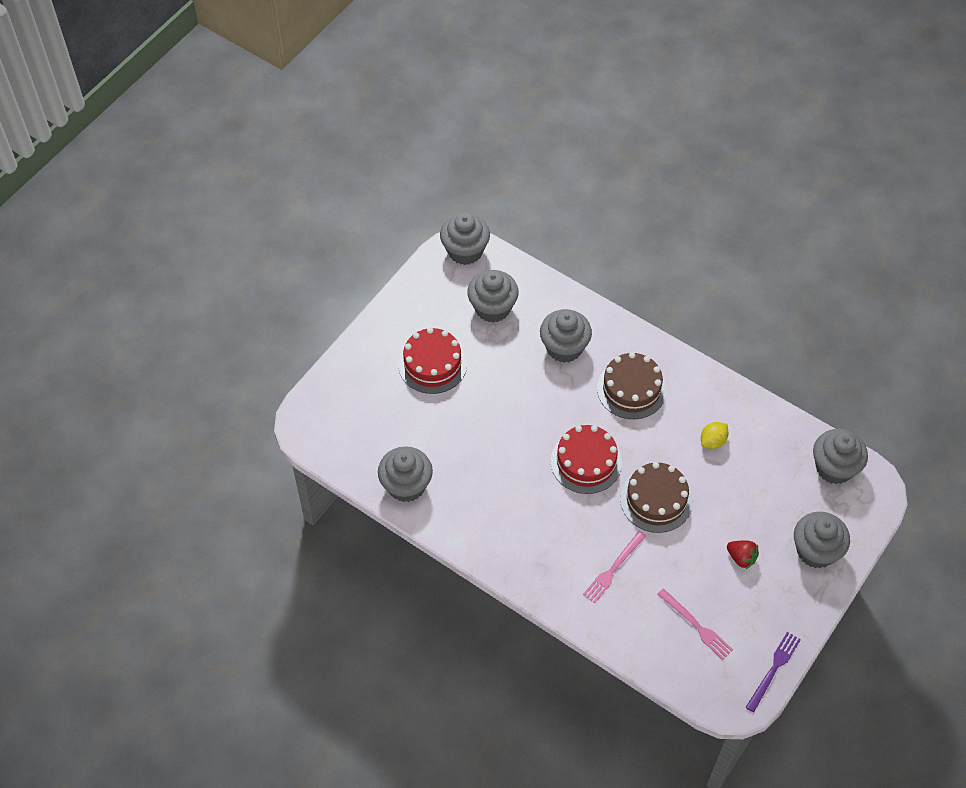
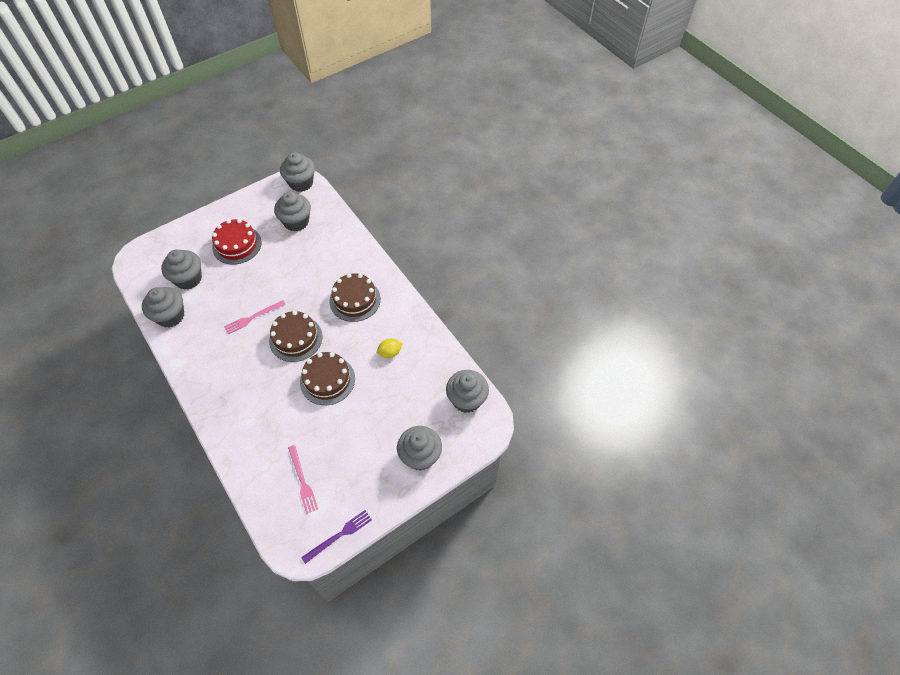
camera: 20 degrees right, 0 degrees up
(564, 347) = (327, 260): grey cupcake -> grey cupcake (188, 279)
(586, 462) = (295, 338): red cake -> brown cake
(613, 569) = (269, 418): pink fork -> pink fork (253, 317)
(741, 558) = (363, 442): red strawberry -> none

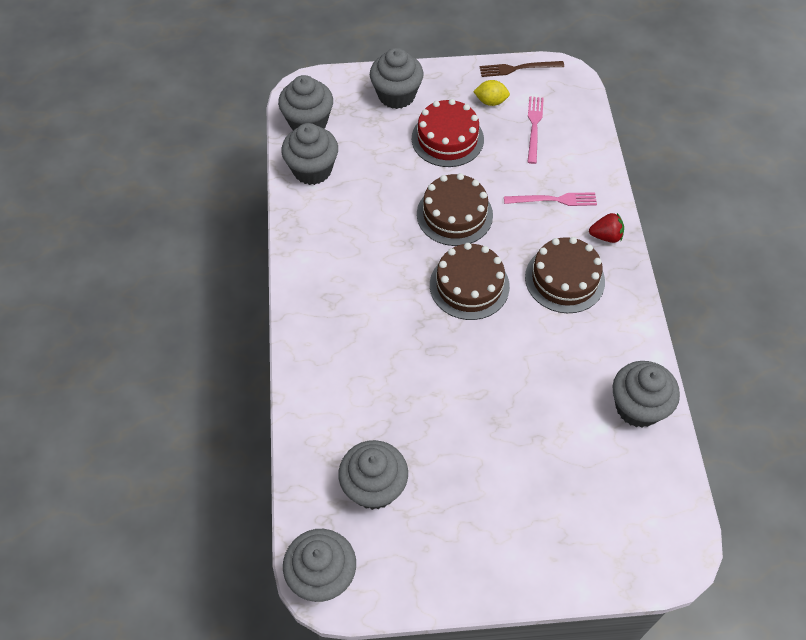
camera: 150 degrees left, 0 degrees up
(188, 279) = (593, 462): grey cupcake -> grey cupcake (312, 170)
(219, 414) = (606, 236): none -> red strawberry
(237, 245) = (493, 490): red cake -> red cake (447, 139)
(253, 317) = (515, 344): pink fork -> pink fork (553, 200)
(339, 535) = (518, 68): purple fork -> brown fork
(355, 300) = (360, 301): brown cake -> brown cake (564, 279)
(390, 352) = (359, 211): yellow lemon -> yellow lemon (490, 101)

